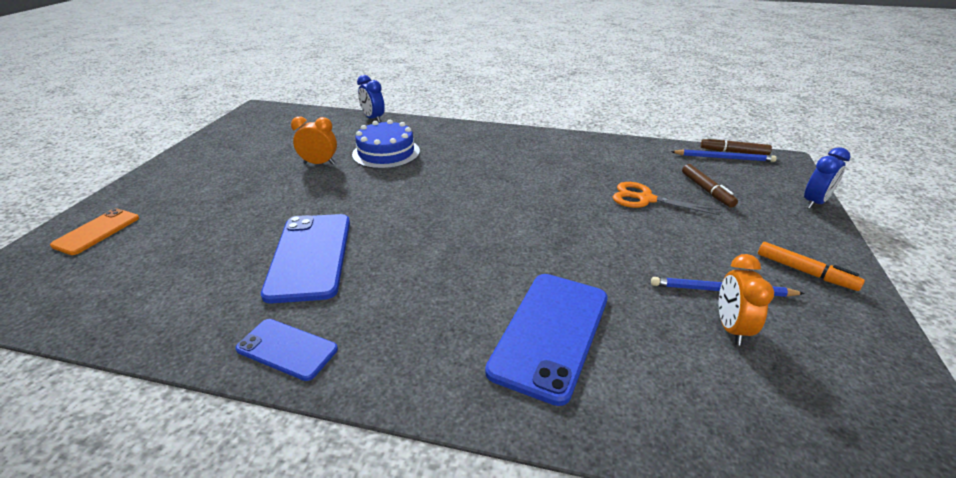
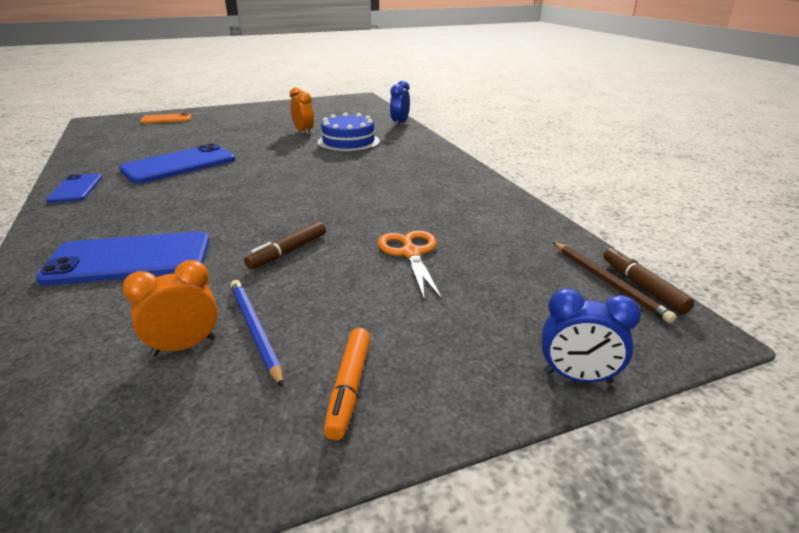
camera: 55 degrees right, 5 degrees down
(706, 190) = (487, 285): brown marker -> brown marker (288, 251)
(724, 158) = (607, 282): blue pencil -> brown pencil

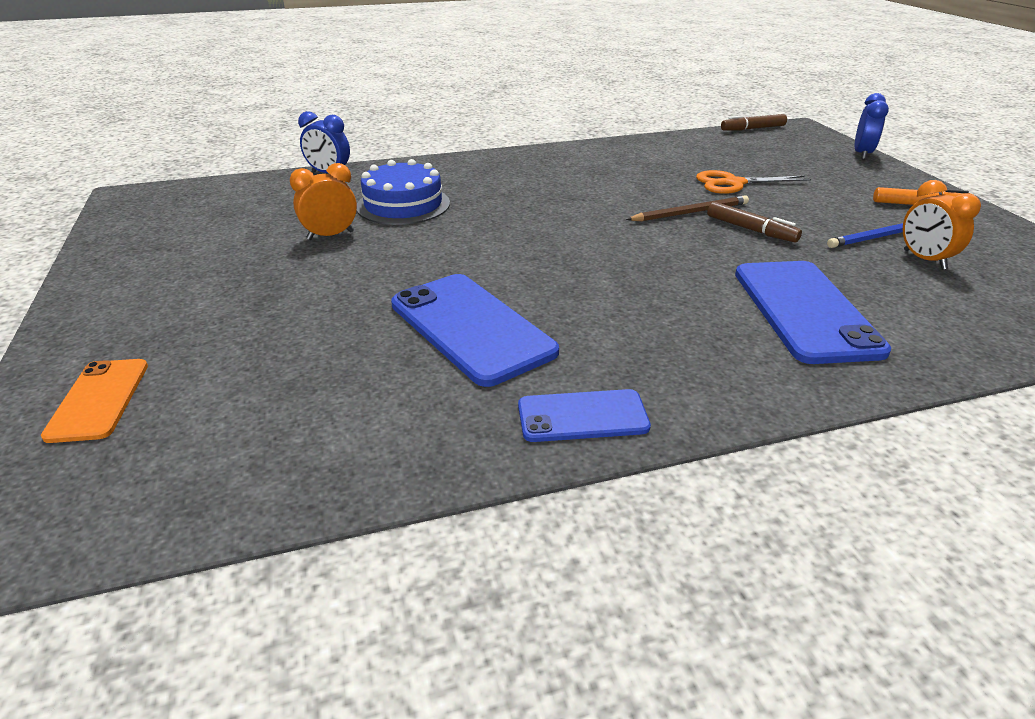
camera: 85 degrees left, 5 degrees up
(607, 282) = (751, 135): brown pencil -> brown pencil (690, 212)

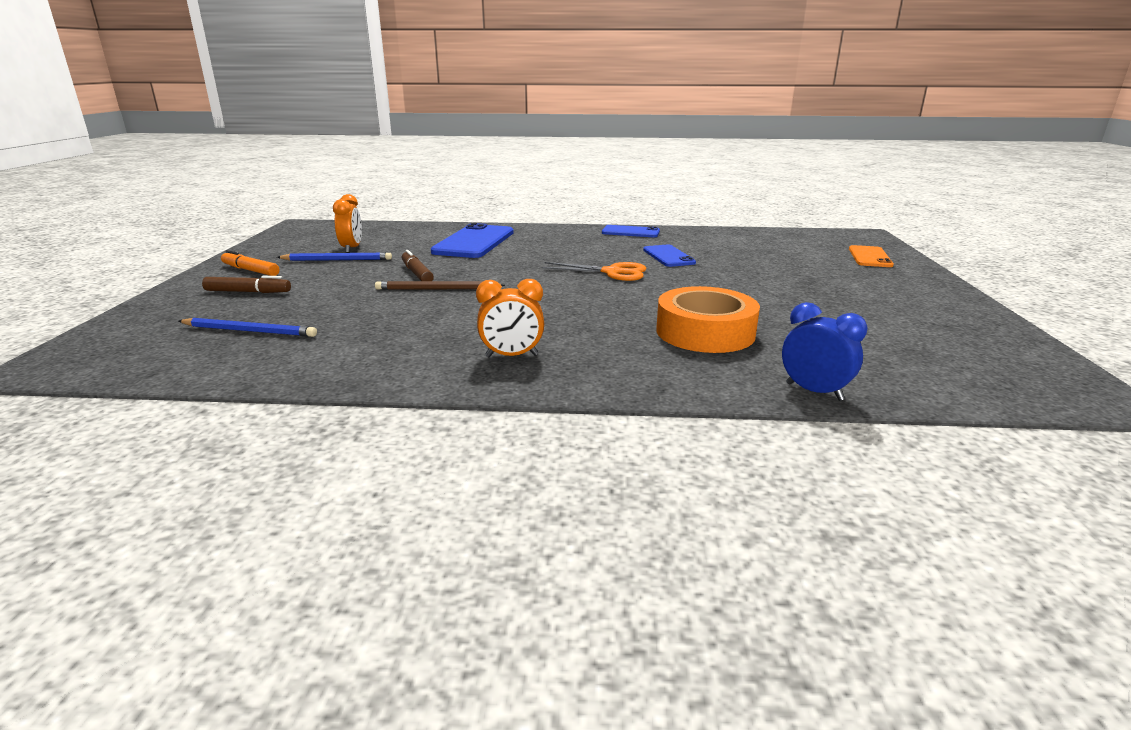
camera: 160 degrees left, 10 degrees down
(330, 235) = (777, 313): orange clock -> orange clock (512, 356)
(403, 205) = (705, 332): blue cake -> orange tape
(471, 328) = (668, 256): blue phone -> blue phone, size x0.58
(733, 183) = (342, 306): orange scissors -> orange scissors (612, 272)
(747, 157) = (250, 331): none -> blue pencil
(753, 129) = (109, 374): brown marker -> brown marker (247, 292)
(862, 154) = (128, 315): blue clock -> none

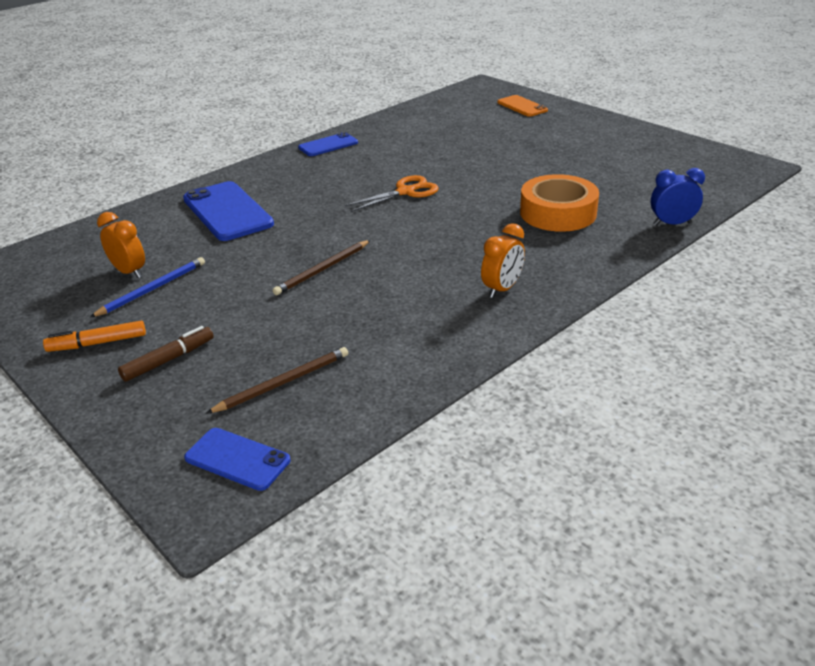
camera: 45 degrees left, 10 degrees up
(250, 331) = (283, 382): blue pencil -> brown pencil
(417, 274) = (267, 265): brown marker -> none
(668, 256) = (408, 159): blue phone -> blue phone (237, 459)

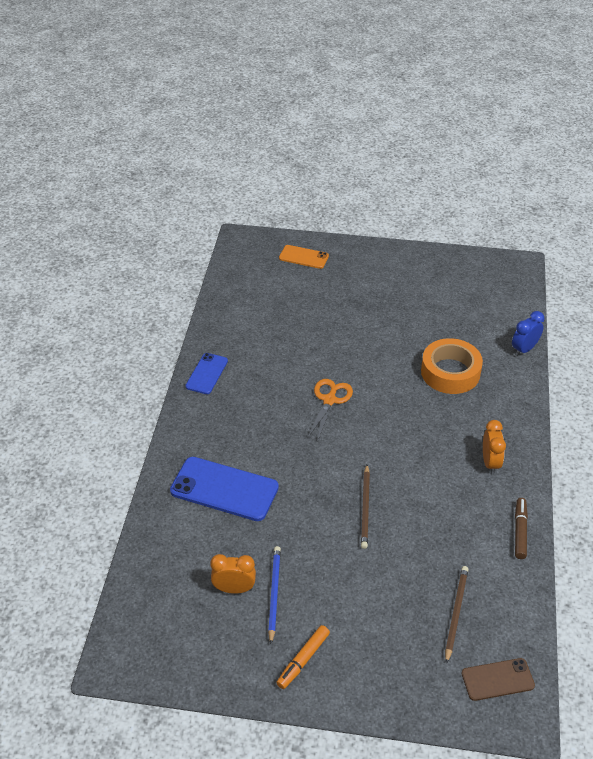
camera: 40 degrees left, 10 degrees up
(168, 360) = (367, 642): brown marker -> brown marker (520, 531)
(237, 459) = (497, 679): blue phone -> brown phone

